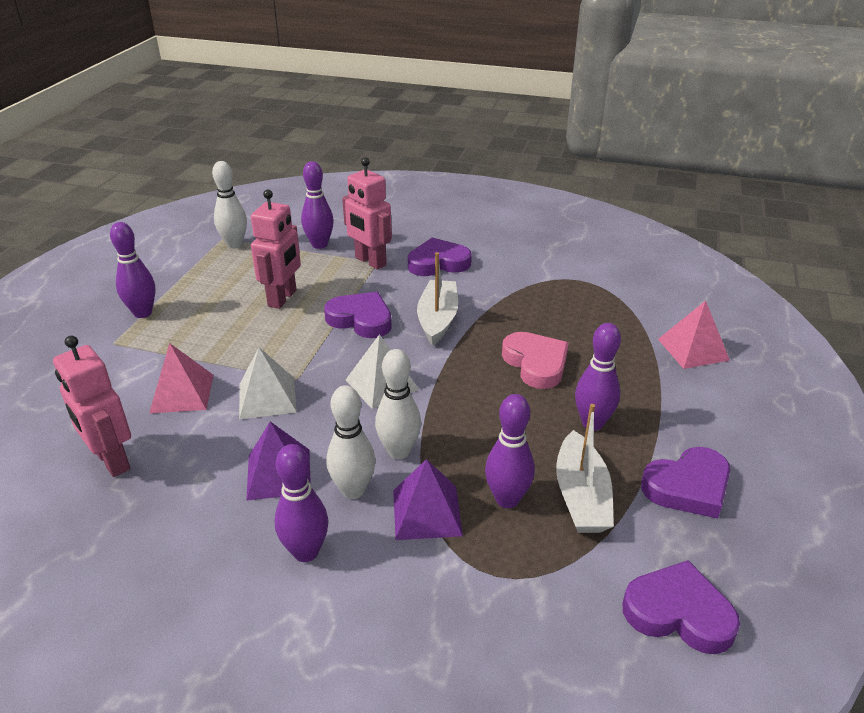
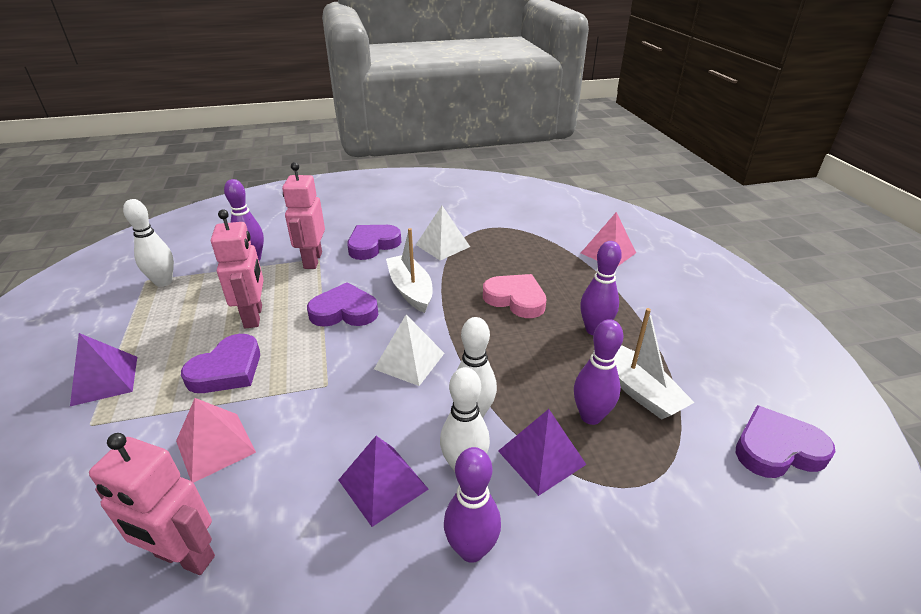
camera: 30 degrees left, 0 degrees up
(143, 313) = (105, 380): purple bowling pin -> purple pyramid
(267, 397) = (311, 414): white pyramid -> white pyramid (442, 245)
(370, 261) = (312, 260): pink robot -> pink robot turned 75 degrees clockwise
(688, 487) = (695, 351): purple heart -> purple heart (227, 370)

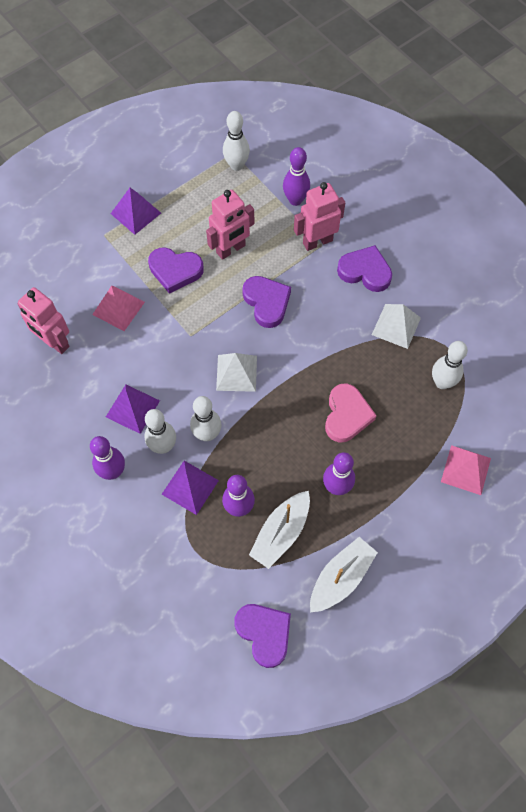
camera: 65 degrees right, 30 degrees up
(184, 557) = (54, 342): pink robot -> pink robot turned 45 degrees counterclockwise
(410, 290) = (317, 333): white boat -> white boat (341, 577)
(516, 240) = (442, 382): none -> white bowling pin

